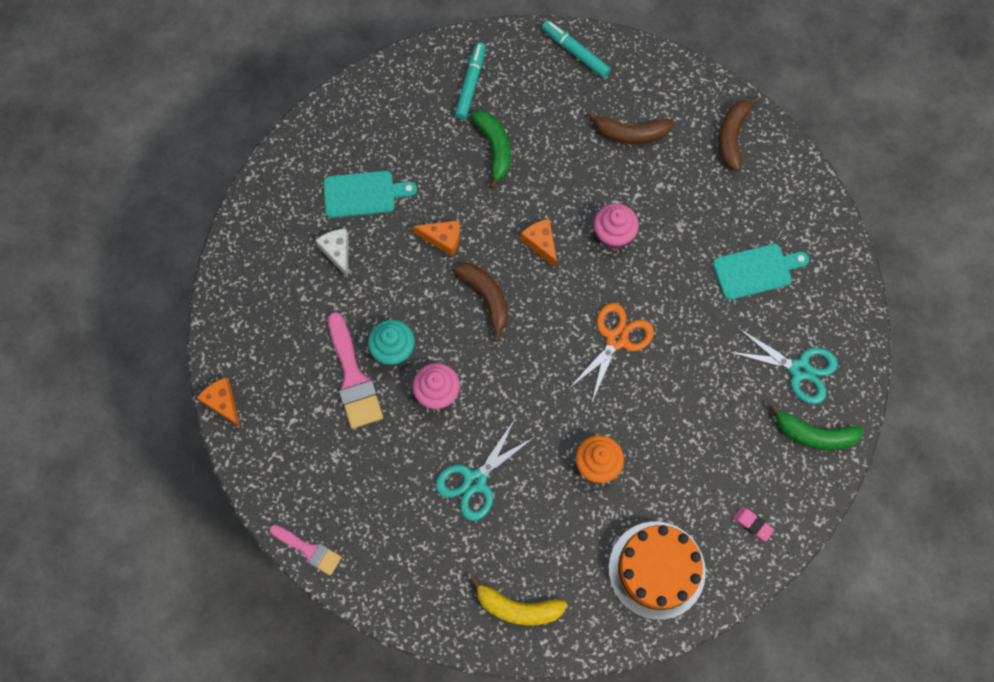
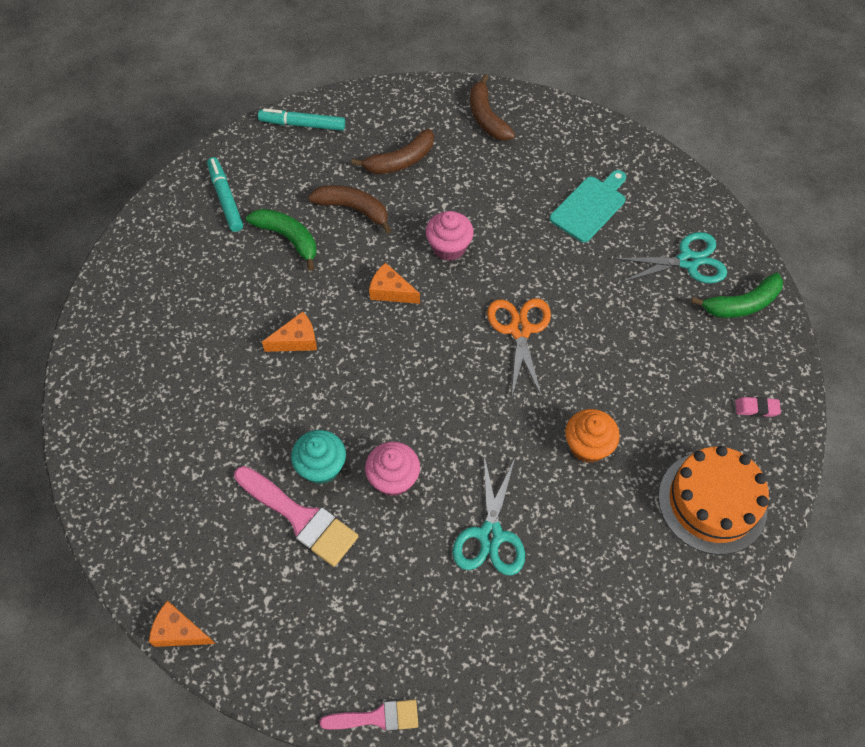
camera: 35 degrees left, 10 degrees down
(337, 252) = (200, 413): white cheese -> none
(363, 194) = (189, 346): turquoise cutting board -> none
(486, 298) = (376, 367): brown banana -> brown banana (353, 209)
(517, 607) = (620, 625): yellow banana -> none

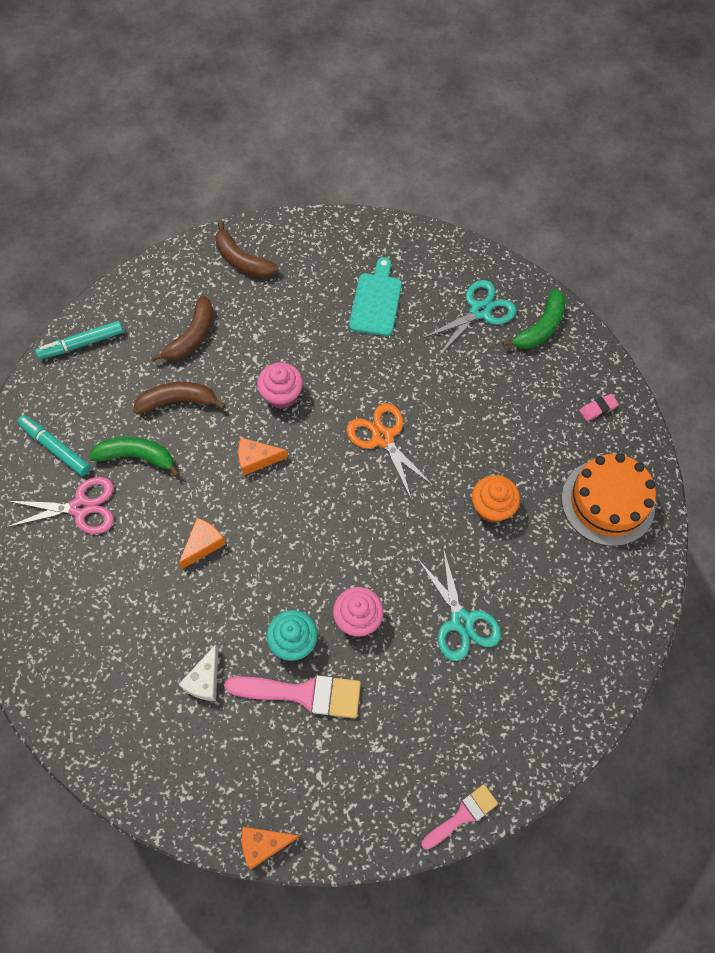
camera: 30 degrees left, 5 degrees up
(214, 257) = (80, 507): none -> pink scissors
(222, 457) = (204, 680): none -> white cheese

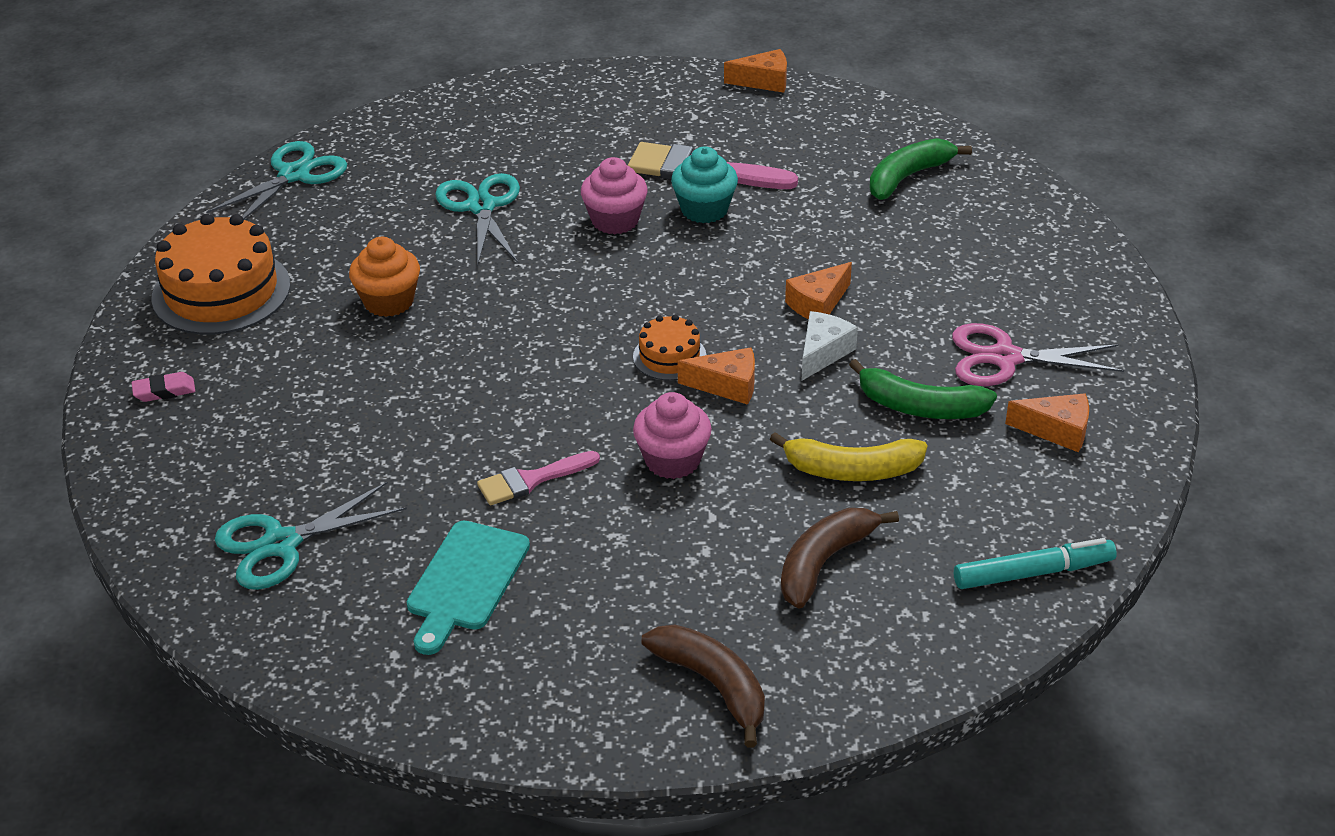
camera: 170 degrees left, 25 degrees down
(55, 448) = (1057, 430): turquoise marker -> orange cheese
(178, 401) = (852, 470): brown banana -> yellow banana
(204, 680) = (823, 190): white cheese -> white cheese (823, 353)
(296, 480) = (669, 356): none -> orange cake
(383, 438) = (520, 390): orange scissors -> none
(462, 815) = (541, 81): pink brush -> pink brush (531, 480)
(540, 327) = (188, 508): green banana -> green banana (908, 177)
(618, 642) = (294, 175): none -> turquoise scissors

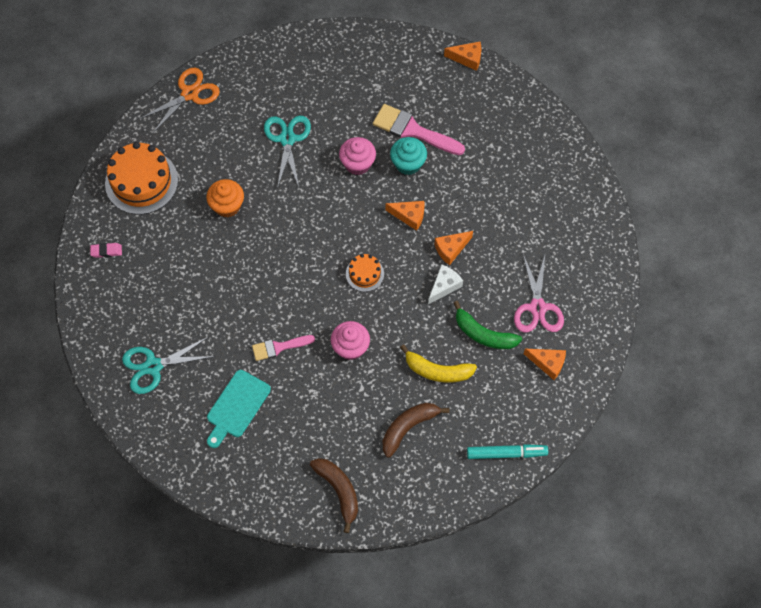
camera: 10 degrees right, 25 degrees up
(294, 175) = (189, 94): turquoise scissors -> orange scissors
(727, 385) = (389, 300): orange cheese -> orange cheese (409, 216)
(908, 177) = (527, 157): green banana -> none
(1005, 358) = (537, 307): pink scissors -> pink scissors turned 105 degrees counterclockwise

